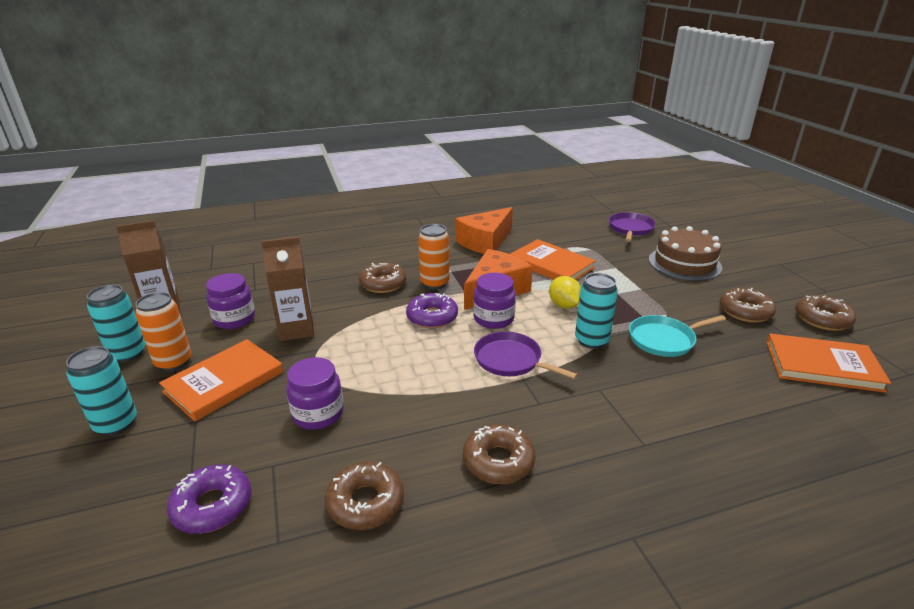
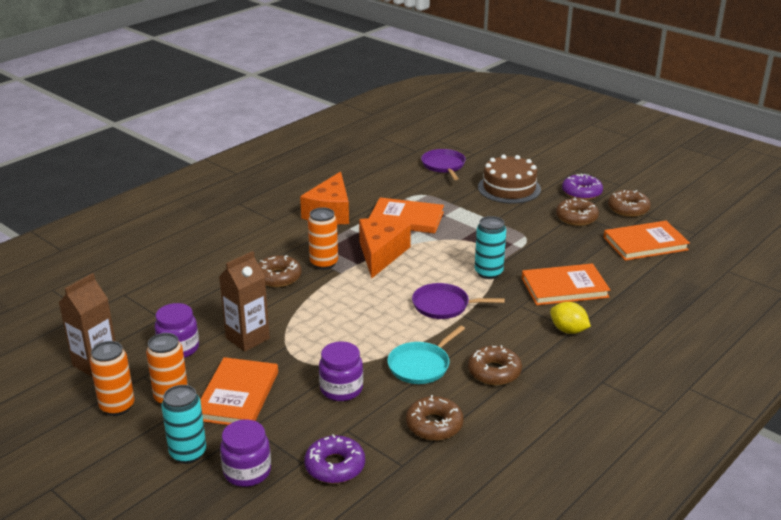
camera: 30 degrees left, 0 degrees up
(128, 354) = (117, 406): turquoise can -> orange can
(432, 317) = (352, 292): purple donut -> purple donut (581, 192)
(493, 319) = (402, 279): purple jar -> purple jar (247, 472)
(564, 305) = (446, 251): yellow lemon -> yellow lemon (568, 330)
(664, 339) = (537, 256): turquoise pan -> turquoise pan (421, 365)
(672, 386) = (564, 288): none -> orange book

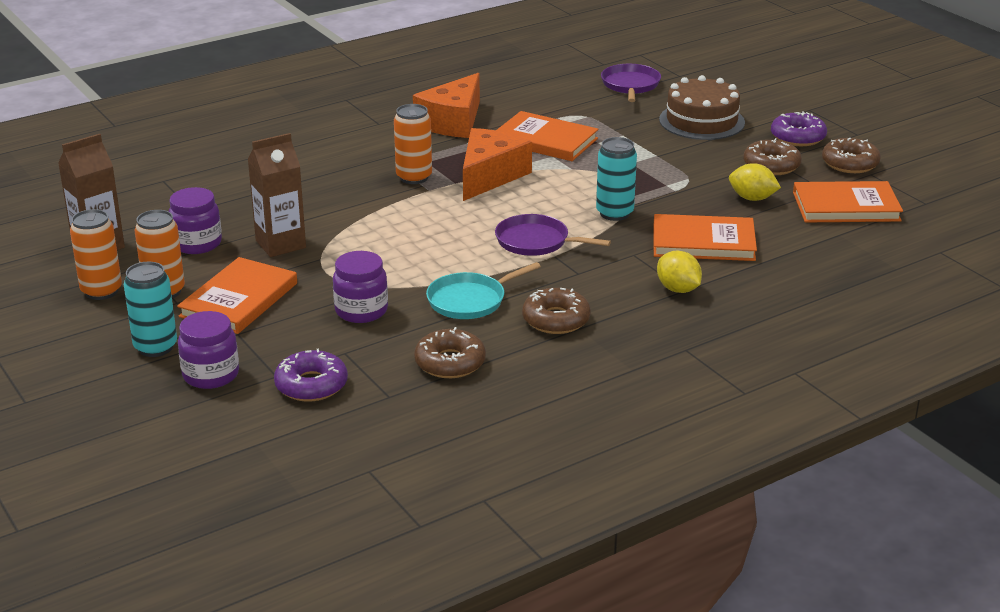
camera: 15 degrees right, 0 degrees up
(278, 277) = (351, 185): brown donut -> none
(578, 246) = (752, 198): none -> yellow lemon

